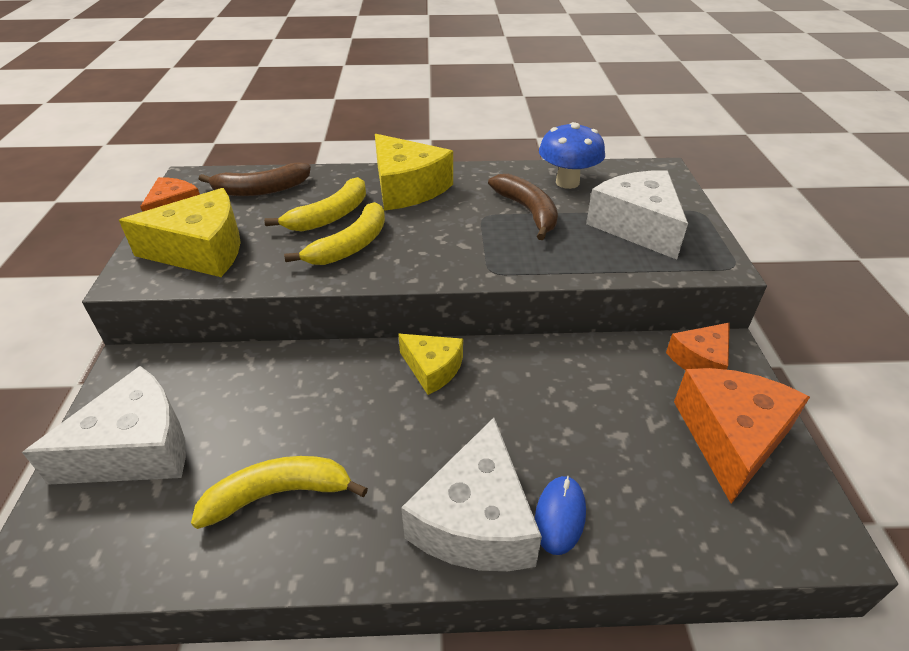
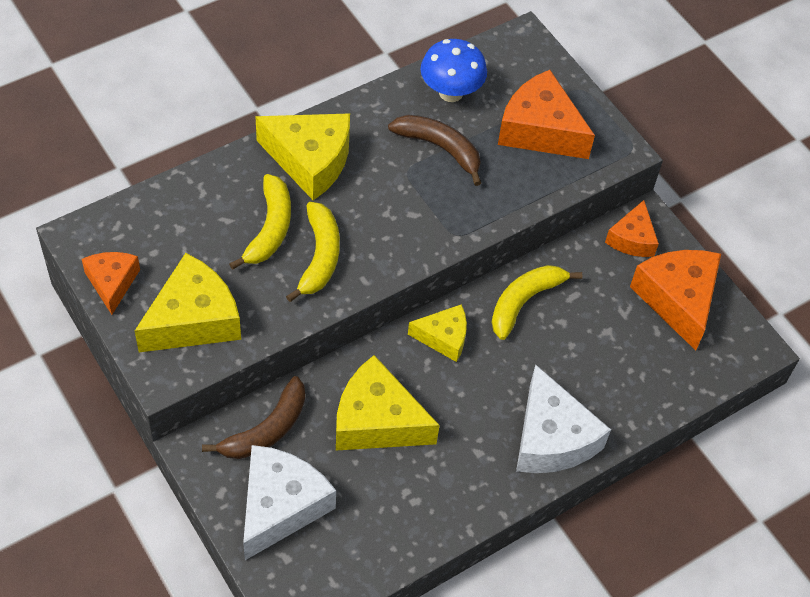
camera: 35 degrees left, 15 degrees up
(261, 190) = (171, 222): brown banana -> brown banana (267, 429)
(278, 494) = (412, 485): yellow banana -> yellow banana (524, 302)
(303, 413) = (377, 421): none -> yellow cheese
(560, 516) = (600, 409): blue mouse -> none
(637, 226) = (540, 130): white cheese -> orange cheese

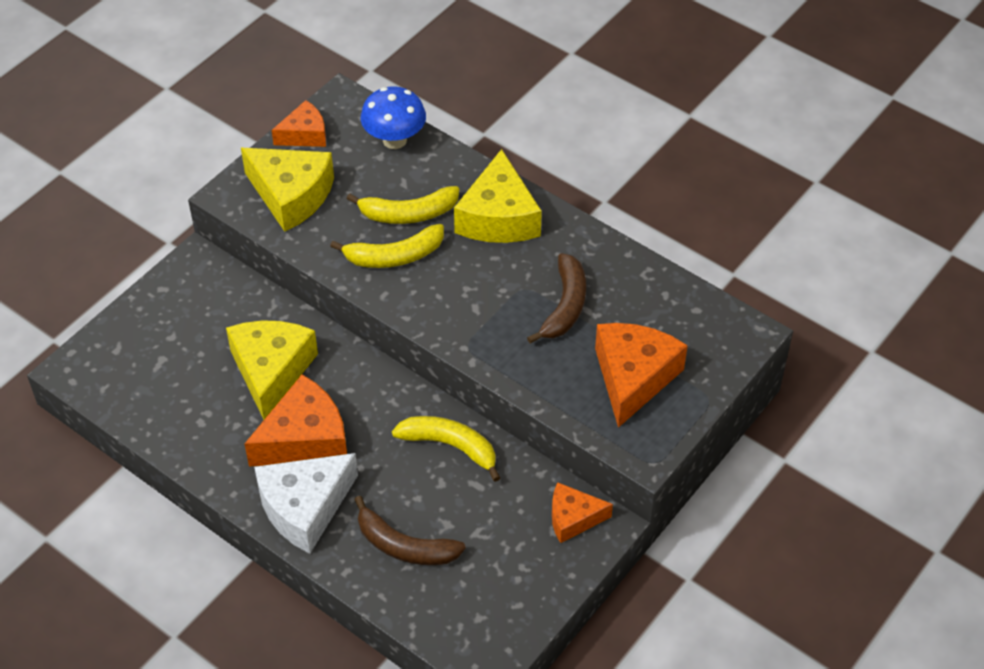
camera: 75 degrees right, 5 degrees down
(267, 429) = (233, 299): brown banana -> brown banana (404, 546)
(280, 506) = (163, 331): white cheese -> none
(443, 337) = (380, 394): yellow cheese -> none
(451, 92) = (640, 294): blue mushroom -> blue mushroom (394, 140)
(678, 300) = (515, 577): orange cheese -> orange cheese (305, 439)

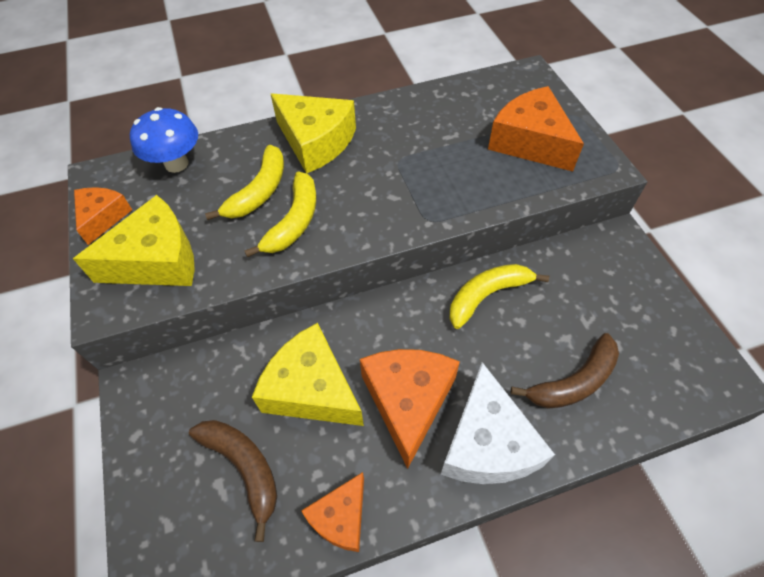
camera: 55 degrees left, 5 degrees up
(565, 306) = (434, 146): brown banana -> brown banana (244, 467)
(573, 518) = (603, 253): orange cheese -> orange cheese (341, 517)

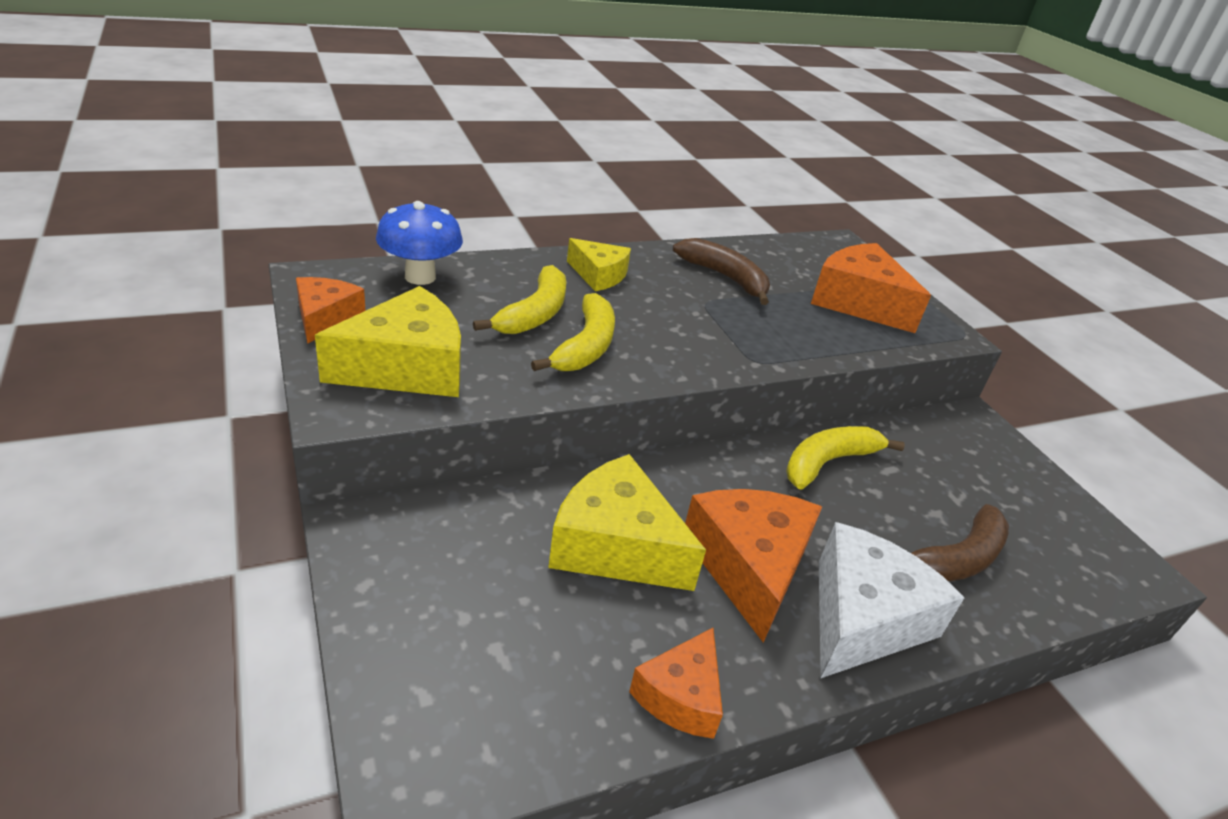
camera: 10 degrees left, 20 degrees down
(244, 467) = (532, 630): brown banana -> brown banana (725, 277)
(315, 142) = (598, 275): yellow cheese -> yellow cheese, size x0.59
(487, 443) = (863, 619): white cheese -> white cheese turned 135 degrees counterclockwise

